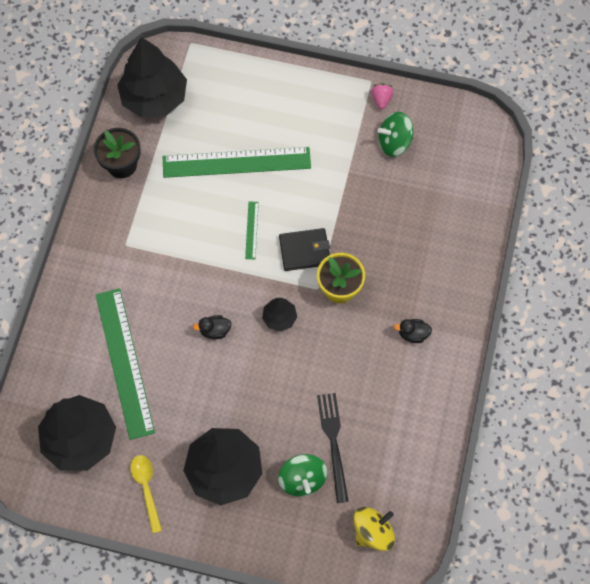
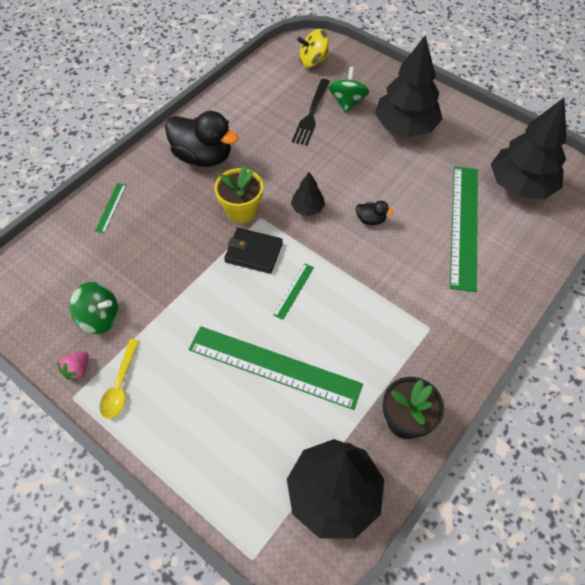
camera: 155 degrees left, 10 degrees down
(146, 488) = (473, 136): yellow spoon -> yellow spoon (120, 385)
(413, 334) = (203, 157): black duck -> black duck, size x2.29
(459, 240) = (110, 207): none -> green ruler

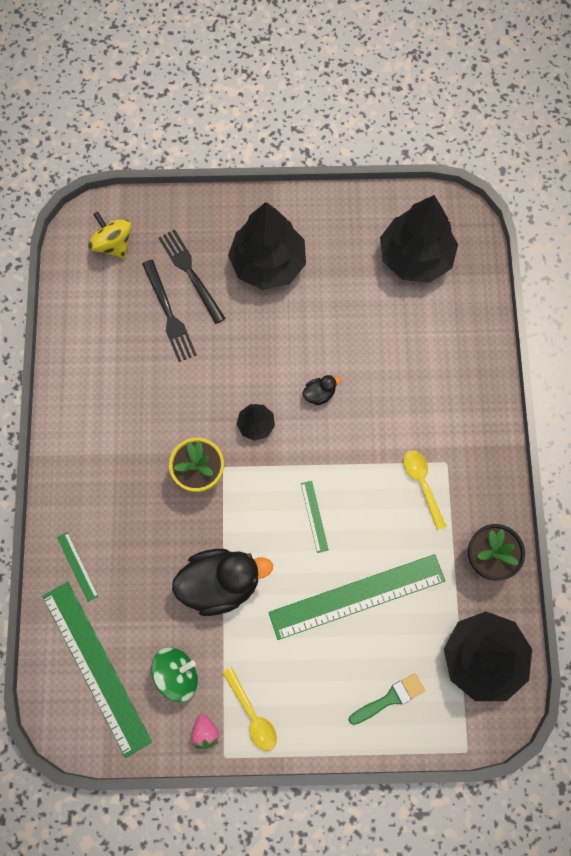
camera: 40 degrees left, 15 degrees up
(203, 157) = (110, 443): black duck -> black duck (221, 583)
(229, 461) = (390, 698): none -> green brush
(254, 252) = (249, 507): black wallet -> none
(313, 61) = (113, 244): yellow spinning top -> yellow spinning top turned 105 degrees clockwise
(347, 102) = (191, 273): green spinning top -> black fork
(396, 329) = (422, 484): none -> yellow spoon
(464, 225) = (400, 338): green ruler -> green ruler (96, 667)

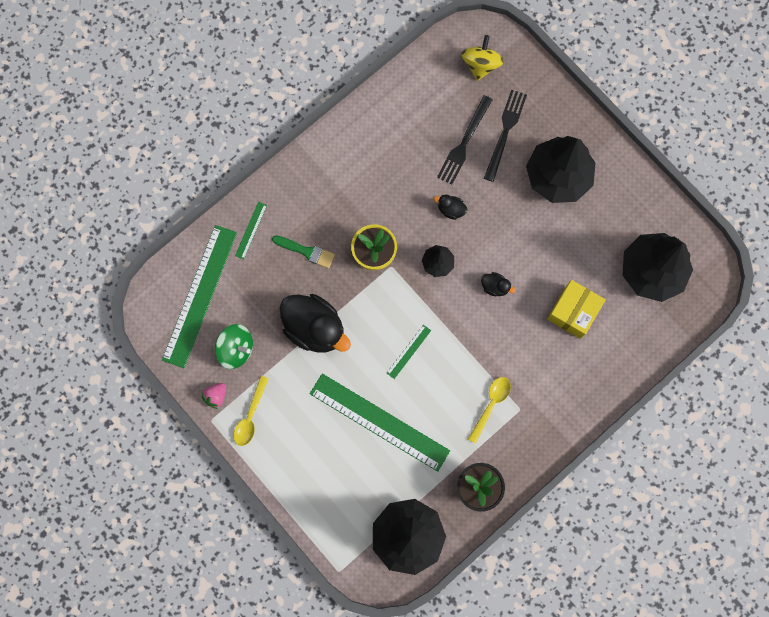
camera: 50 degrees right, 5 degrees up
(218, 374) = (451, 209): none -> black duck
(390, 698) = (331, 495): green brush -> green brush (306, 251)
(397, 348) = (573, 312): none -> yellow box

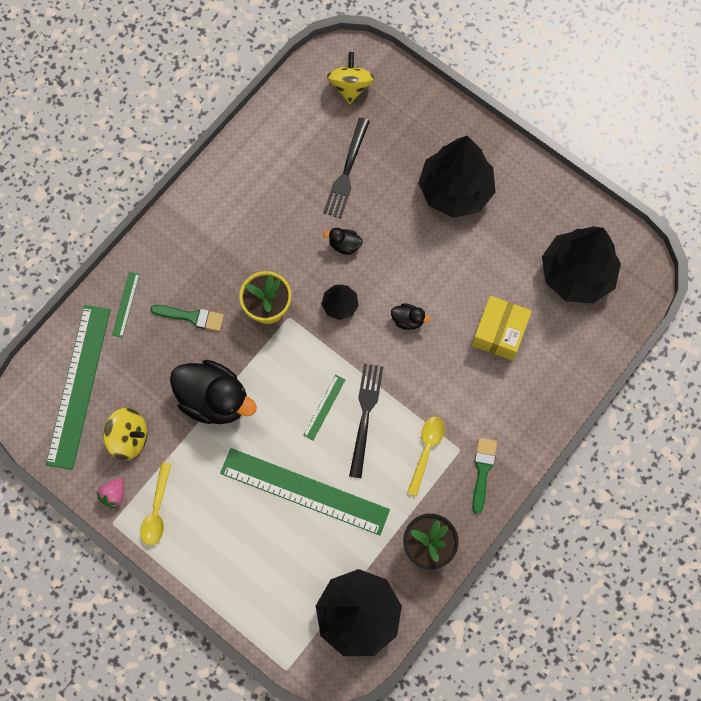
camera: 10 degrees left, 5 degrees down
(236, 349) = (129, 438): green spinning top -> yellow spinning top
(505, 132) = (389, 153): black fork -> black fork (365, 416)
(536, 431) = (482, 471): none -> green brush

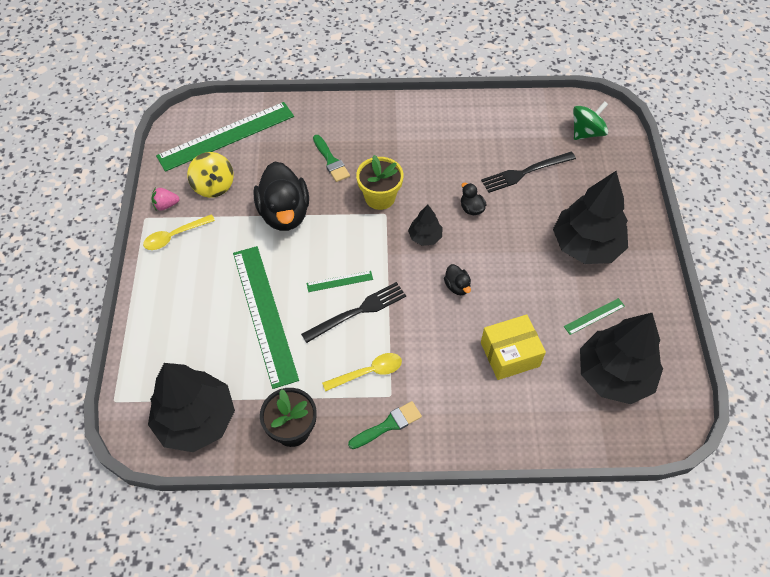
camera: 50 degrees right, 15 degrees down
(125, 304) = (305, 122): green ruler -> green ruler (594, 316)
(350, 87) = (586, 132): yellow spinning top -> green spinning top

